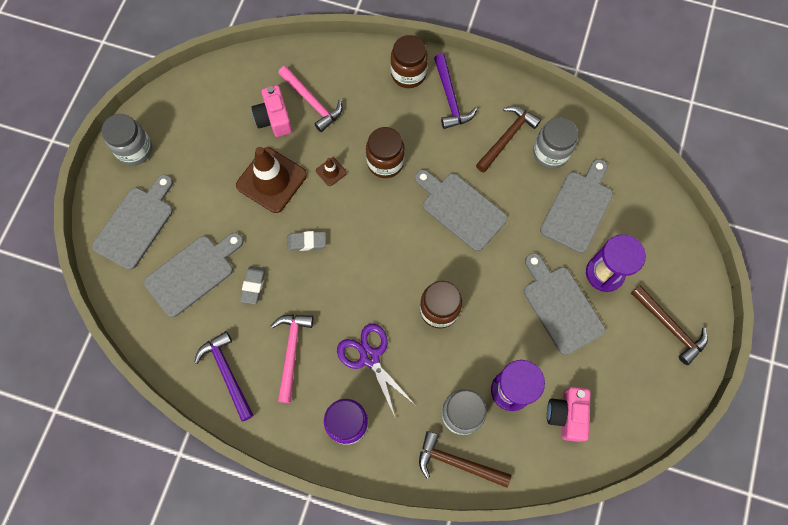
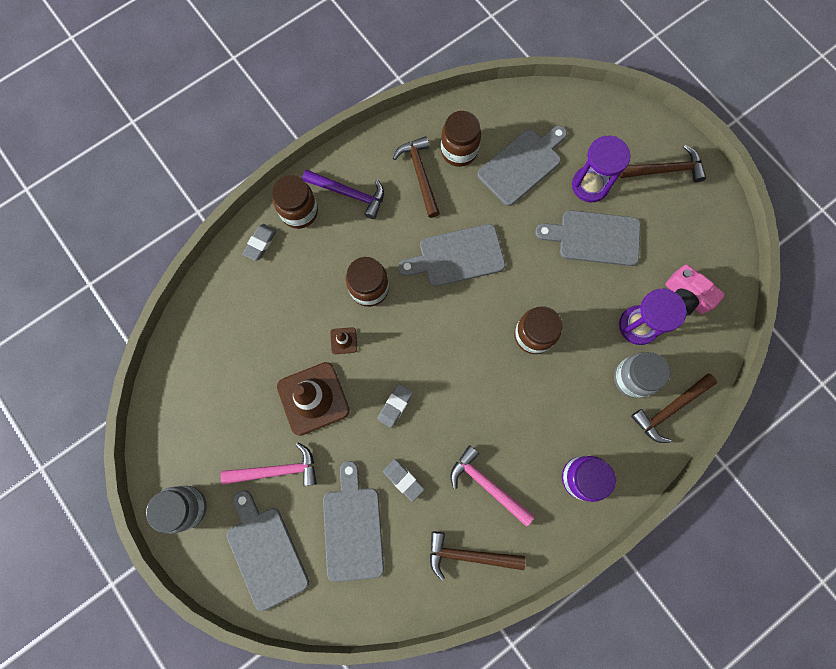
camera: 55 degrees left, 5 degrees up
(227, 373) = (469, 555): purple hammer -> brown hammer
(274, 118) = (253, 356): pink camera -> none
(312, 102) = (263, 312): pink hammer -> pink hammer (277, 470)
(363, 65) = (260, 243): none -> grey eraser
(370, 357) = (536, 420): purple scissors -> none
(550, 153) = (459, 151): grey jar -> brown jar
(578, 208) = (522, 165): grey cutting board -> grey cutting board turned 75 degrees clockwise

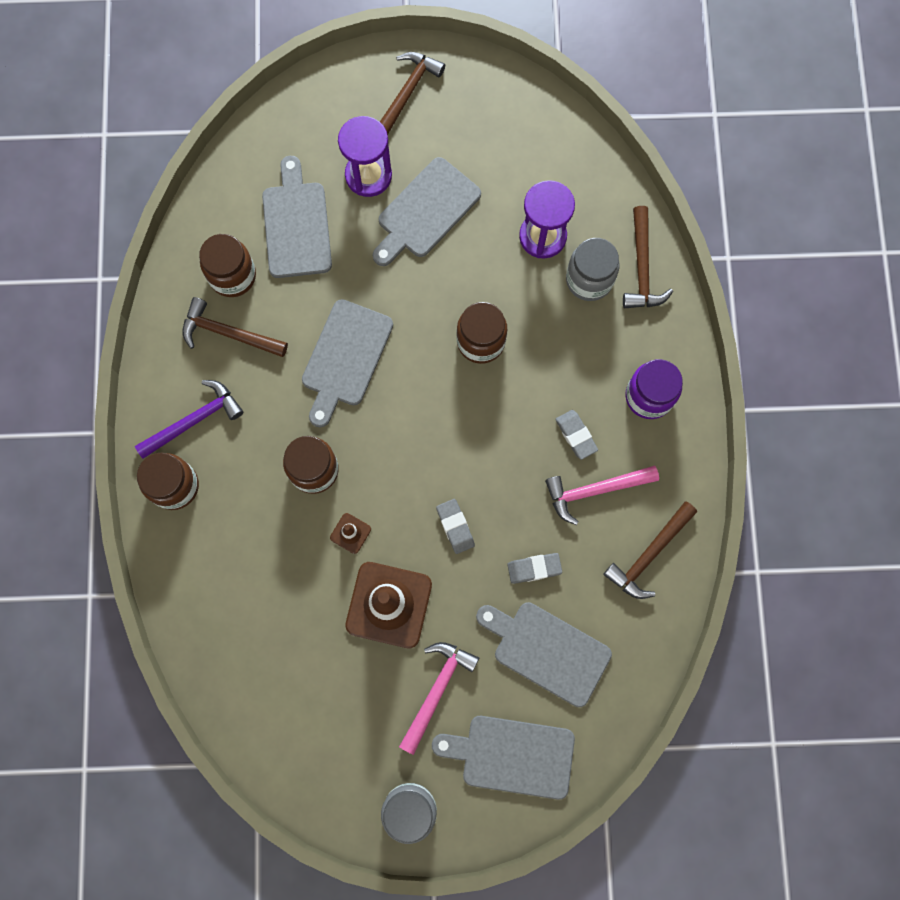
camera: 55 degrees left, 0 degrees up
(260, 243) = (179, 550): grey eraser -> grey eraser (576, 435)
(685, 297) = (546, 172): pink camera -> none

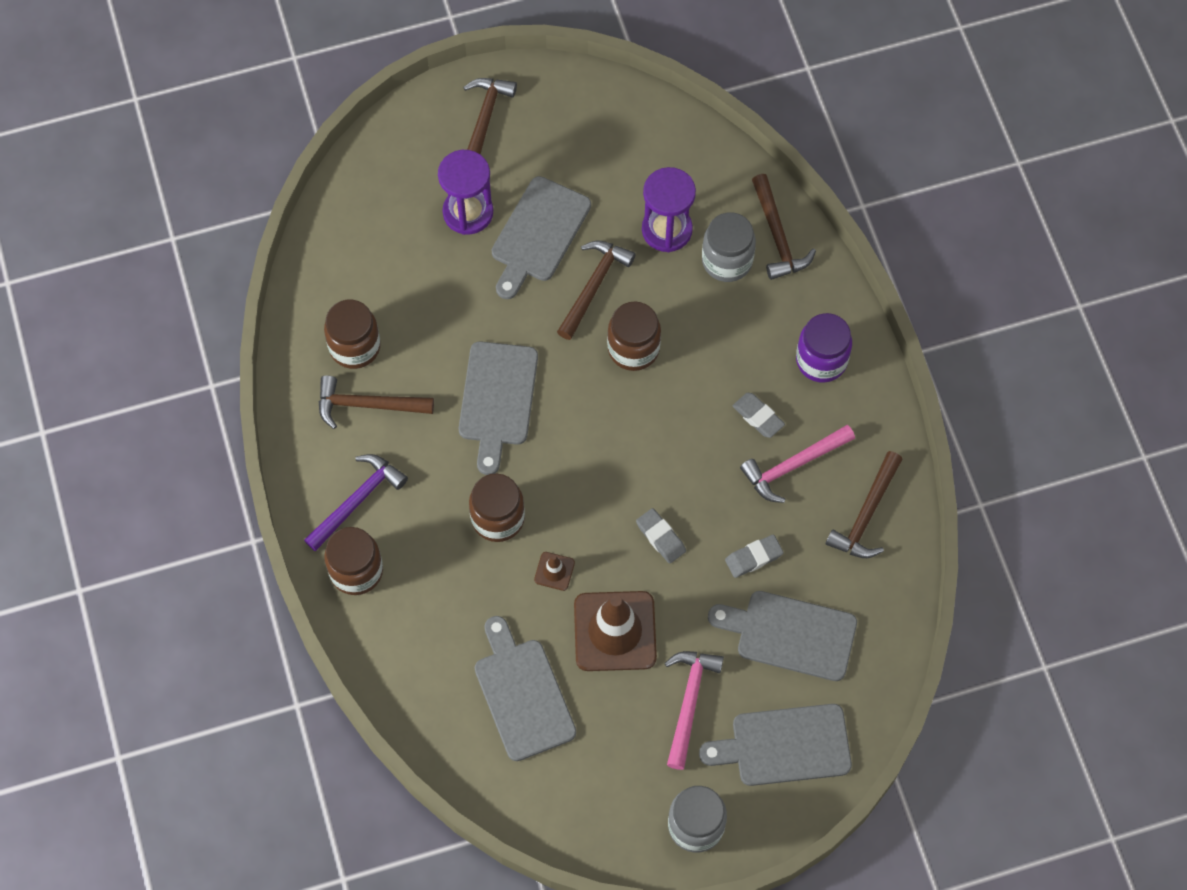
camera: 15 degrees left, 10 degrees down
(296, 225) = (407, 279): grey cutting board -> grey cutting board (522, 694)
(462, 273) = (594, 286): none -> brown hammer

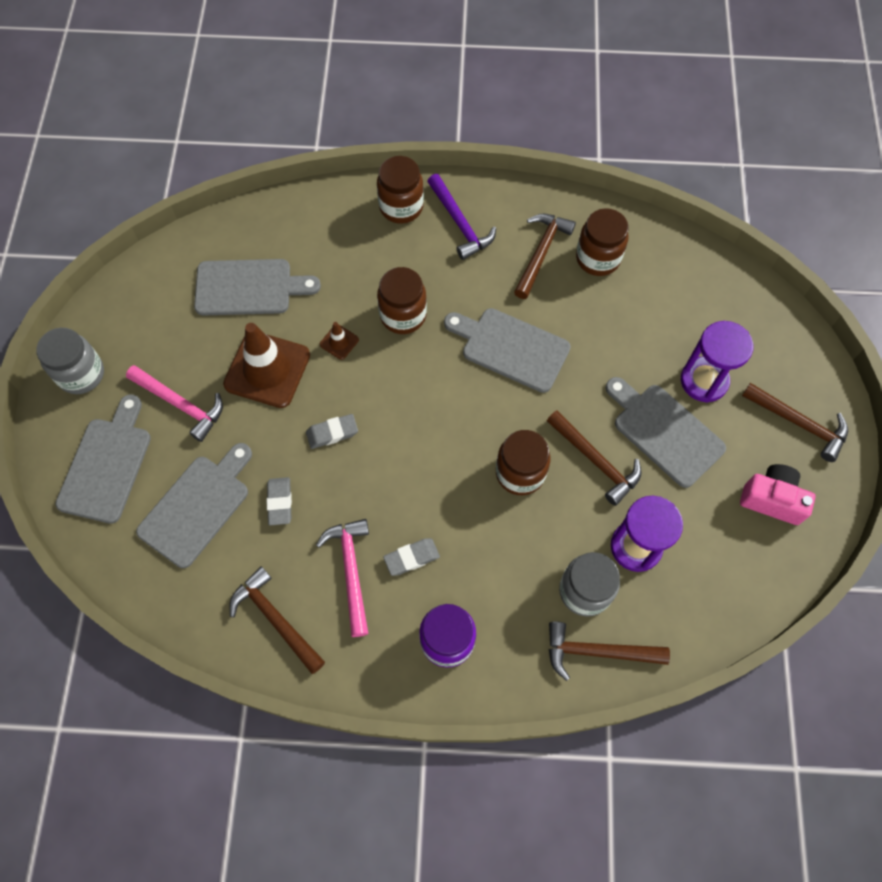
camera: 110 degrees right, 0 degrees up
(573, 129) = (772, 499): none -> pink camera

